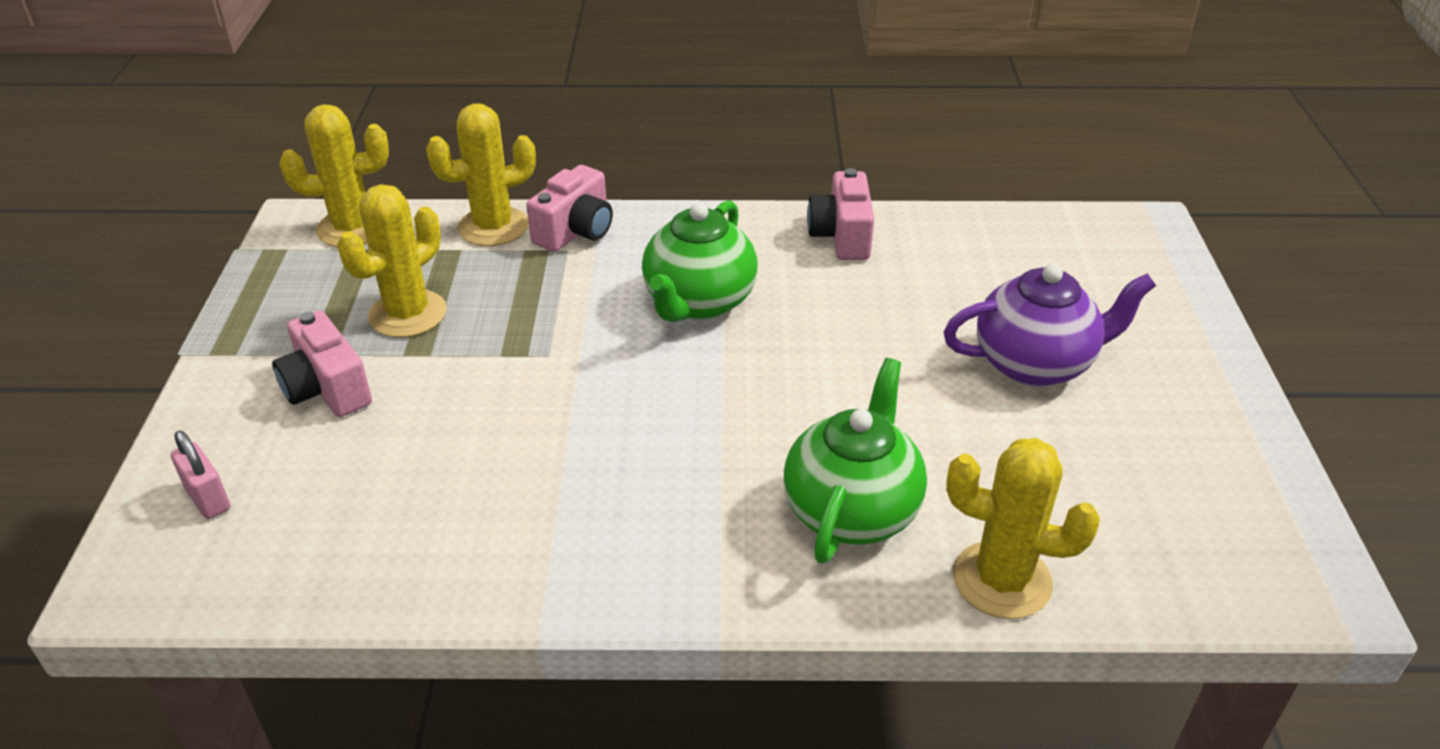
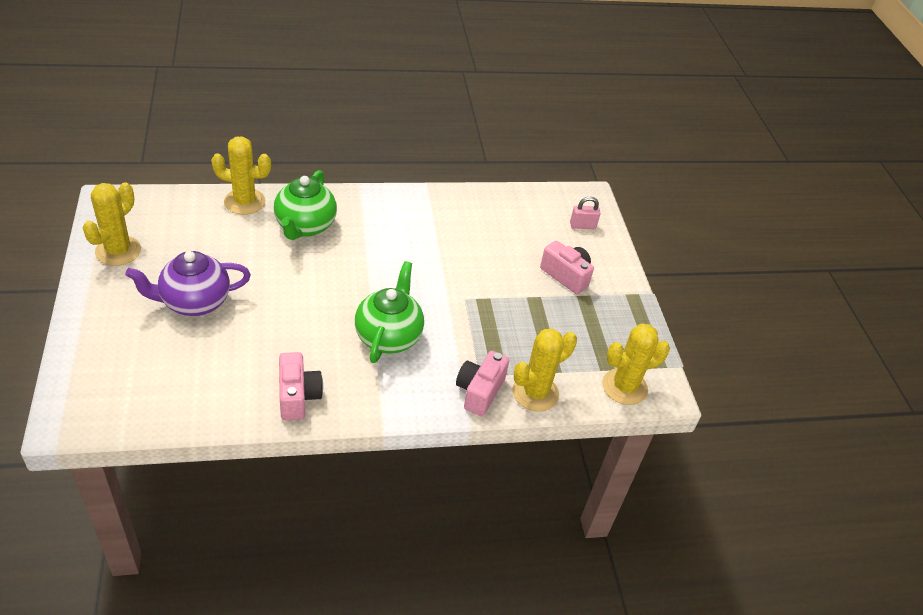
camera: 165 degrees right, 5 degrees up
(208, 498) = (582, 226): pink padlock -> pink padlock turned 45 degrees counterclockwise
(407, 314) = (552, 321): yellow cactus -> yellow cactus (118, 251)

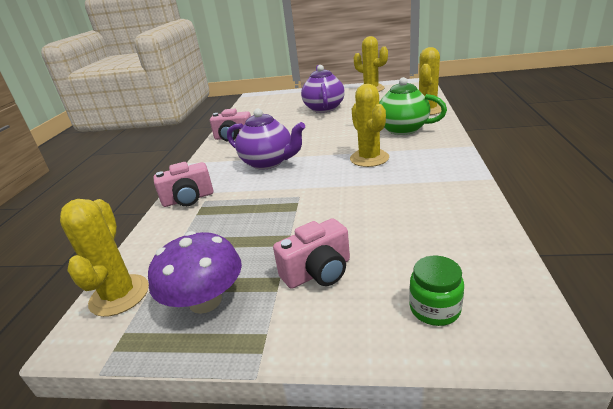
camera: 115 degrees right, 15 degrees down
(388, 336) = (268, 162): green teapot -> purple teapot
(479, 391) = (188, 199): pink camera -> pink camera turned 120 degrees clockwise
(535, 393) = (164, 228): yellow cactus -> yellow cactus (369, 158)
(582, 226) = (434, 309): pink padlock -> green jar
(611, 331) = (205, 301): none -> purple mushroom

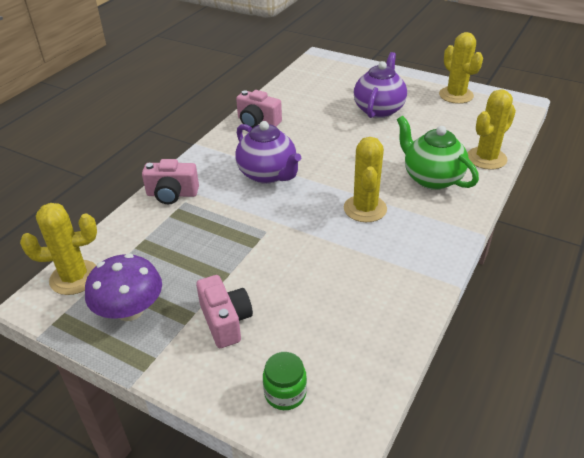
camera: 20 degrees right, 10 degrees up
(119, 295) = (74, 277): yellow cactus -> yellow cactus turned 60 degrees clockwise
(318, 272) = (225, 321): pink camera -> pink camera turned 105 degrees counterclockwise

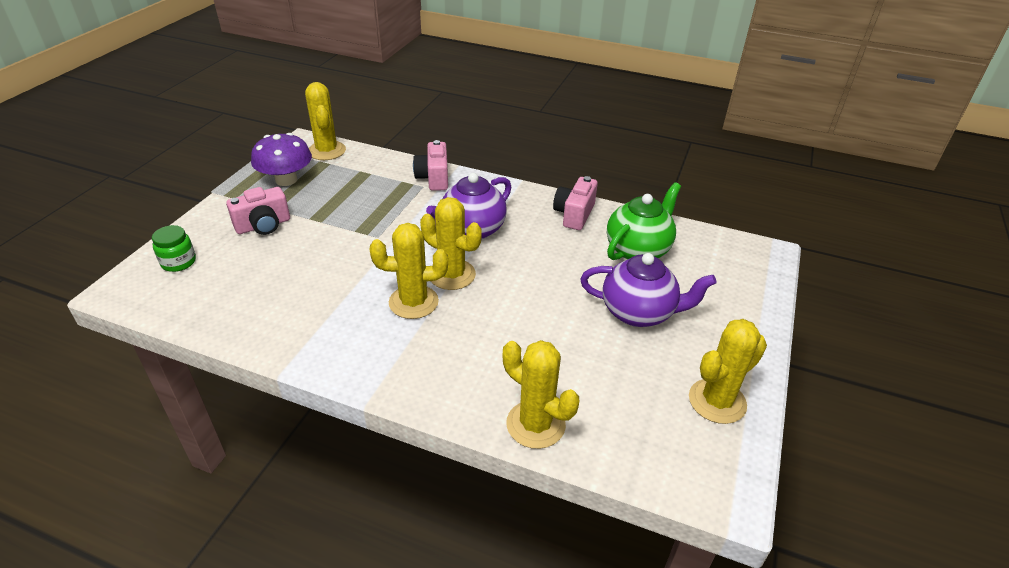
camera: 80 degrees right, 0 degrees up
(330, 187) = (452, 275): none -> yellow cactus
(431, 178) = (478, 361): green teapot -> green teapot (638, 249)

